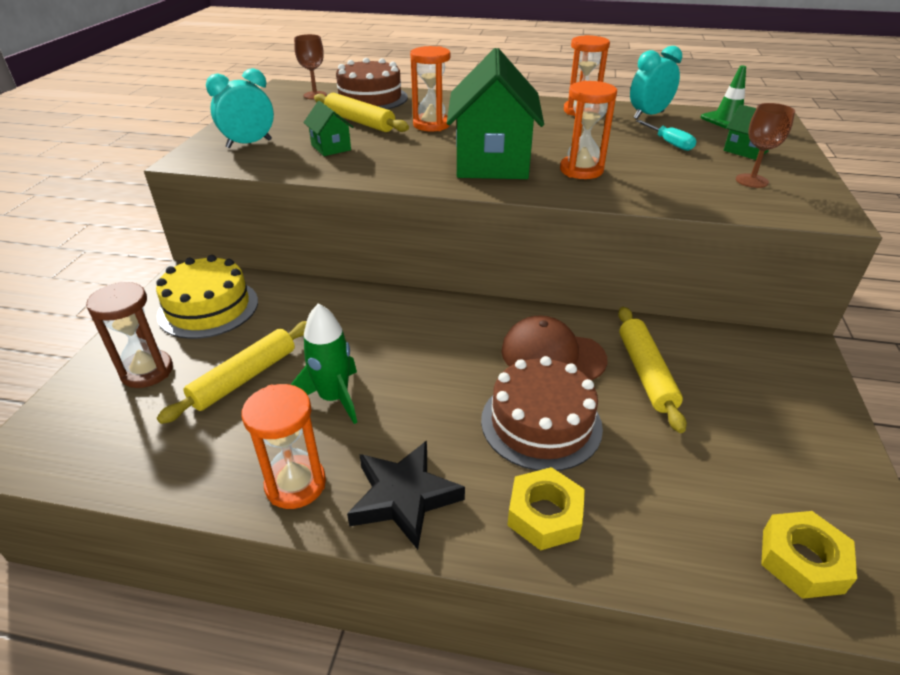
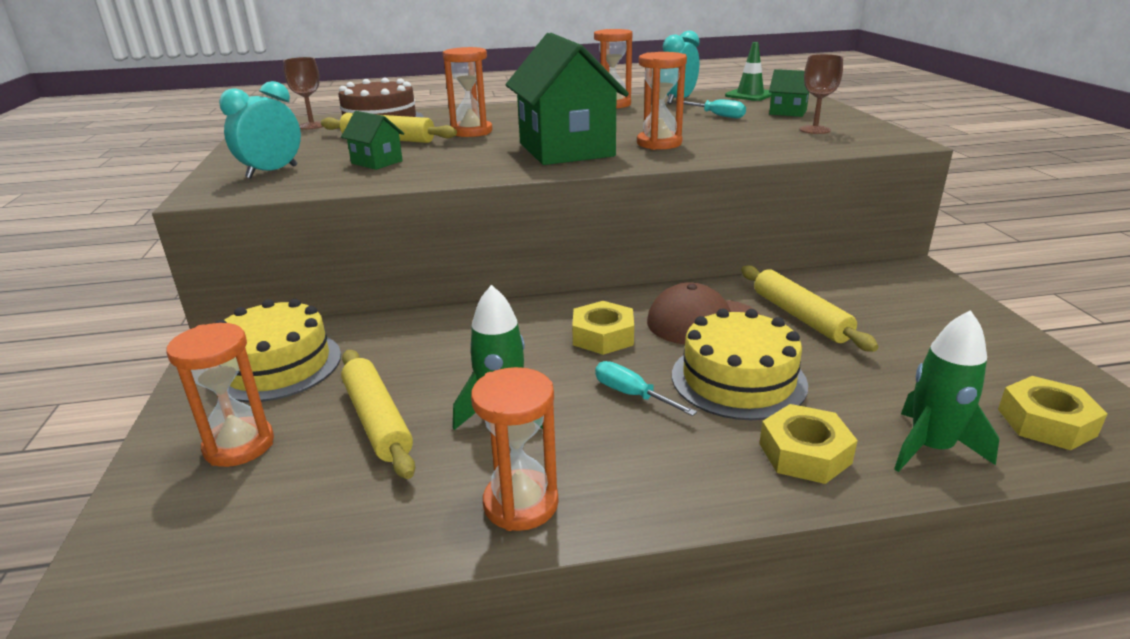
camera: 20 degrees left, 10 degrees down
(147, 371) = (239, 445): brown hourglass -> orange hourglass
(244, 378) = (377, 420): yellow rolling pin -> yellow rolling pin turned 45 degrees counterclockwise
(404, 497) = (653, 480): black star -> none
(442, 412) = (632, 395): none -> turquoise screwdriver
(458, 346) = (603, 336): none -> yellow nut
(541, 423) = (738, 379): brown cake -> yellow cake
(663, 548) = (930, 448): none -> green rocket

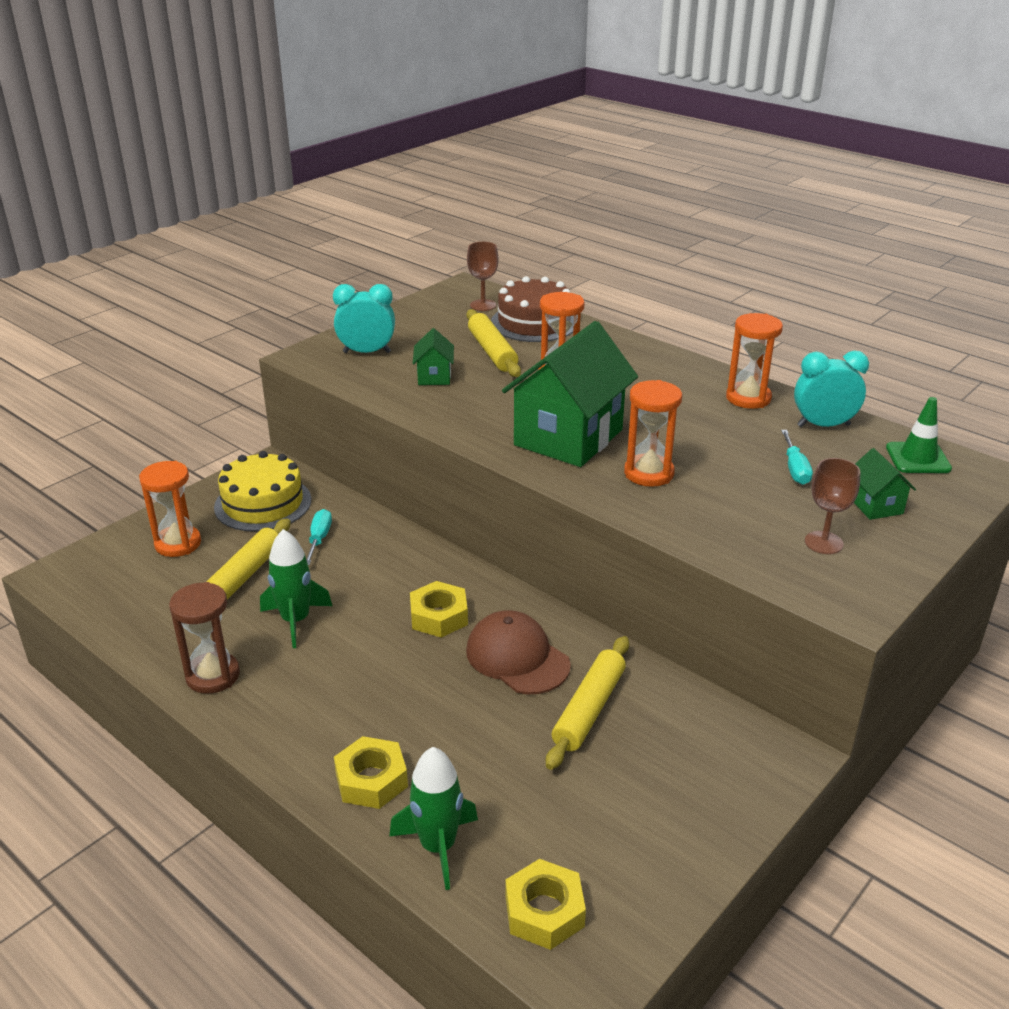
camera: 50 degrees right, 5 degrees up
(521, 503) = (213, 675): orange hourglass -> brown hourglass
(632, 395) = (370, 667): turquoise screwdriver -> turquoise screwdriver (319, 539)
(738, 379) = (443, 711): yellow cake -> none

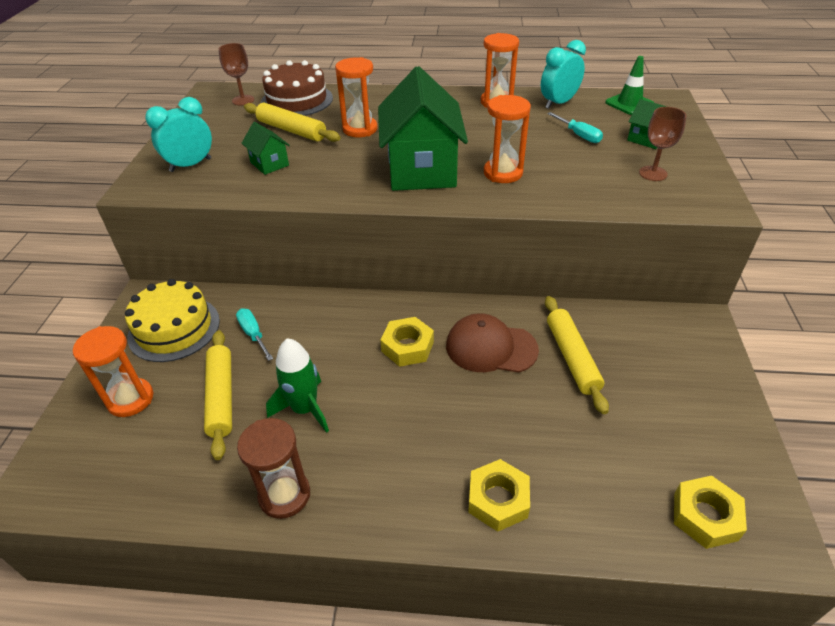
camera: 35 degrees left, 10 degrees up
(438, 847) = (595, 518): green rocket -> none

